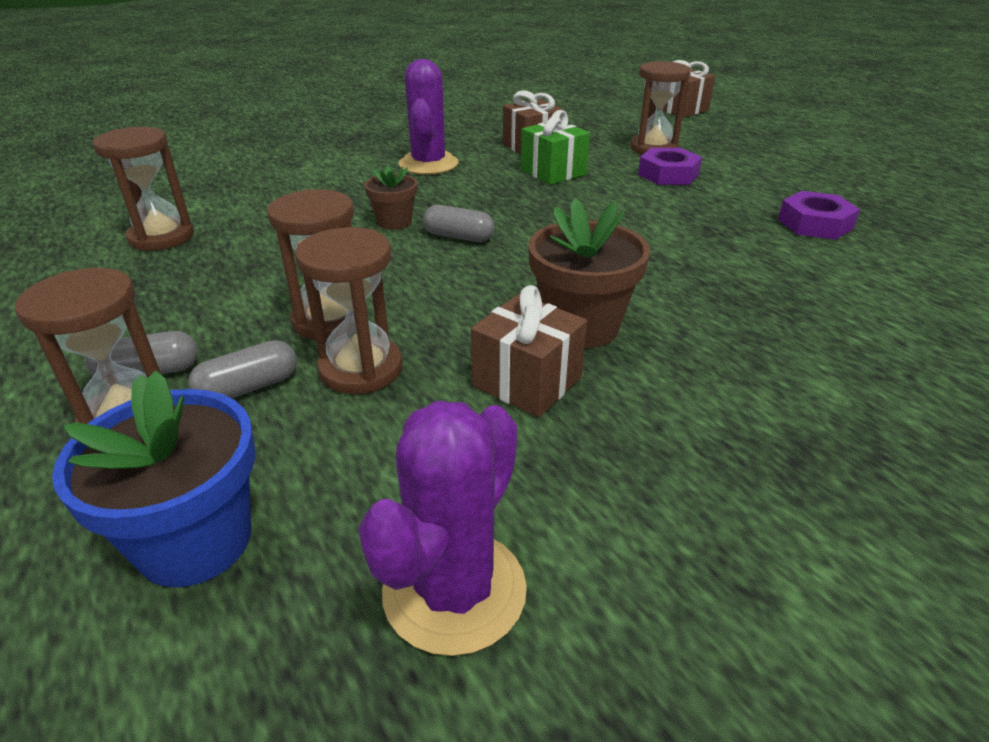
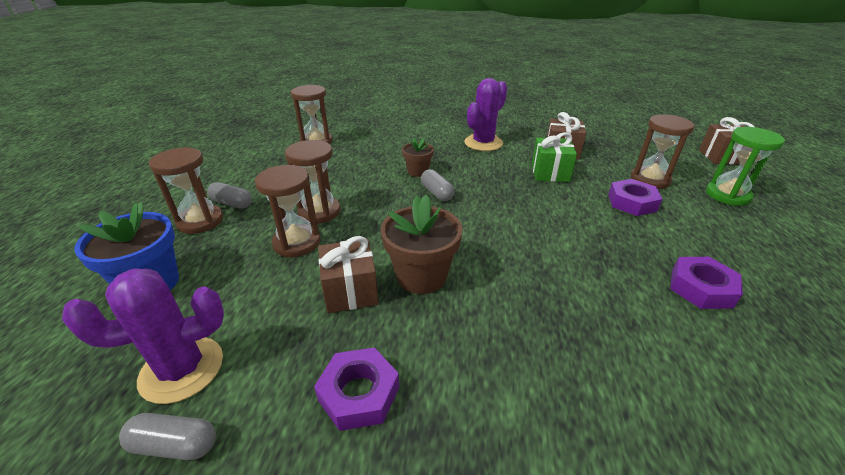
camera: 40 degrees right, 0 degrees up
(249, 387) = (250, 228): grey capsule -> grey capsule (175, 445)
(698, 465) = (359, 393): none -> purple nut
(730, 142) = (727, 195): none -> green hourglass

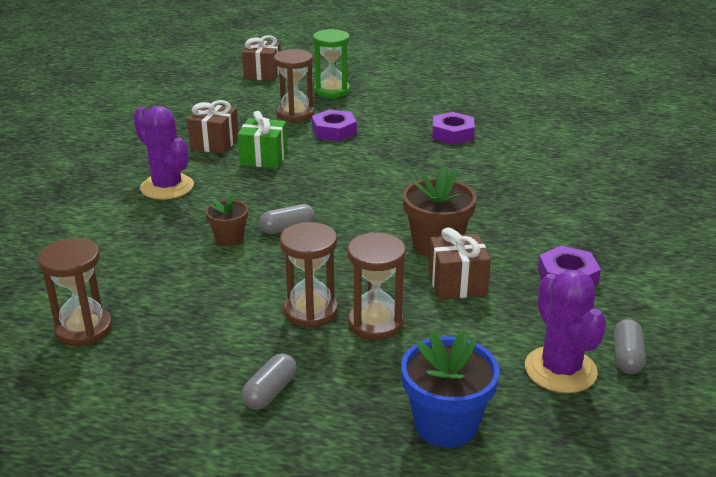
camera: 85 degrees left, 5 degrees down
(200, 221) = (313, 414): brown hourglass -> none

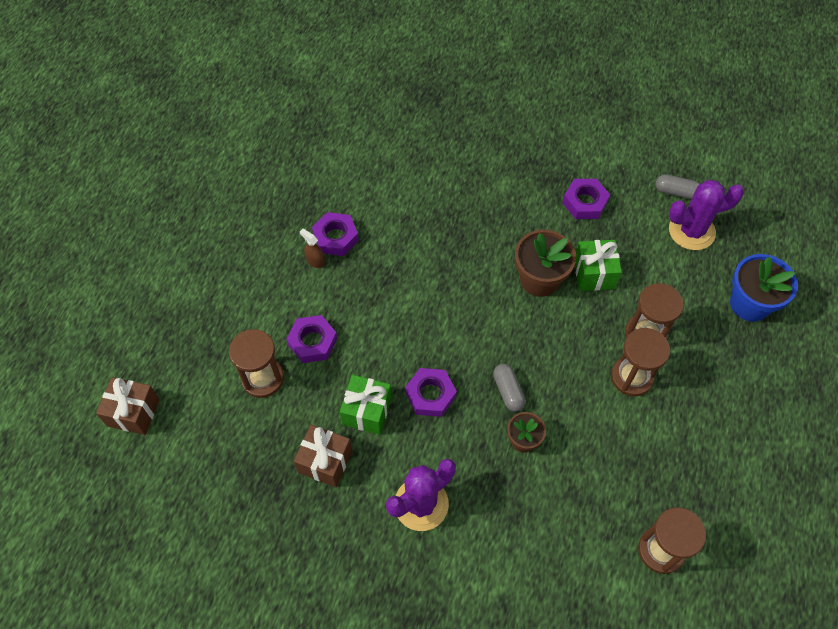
camera: 85 degrees left, 30 degrees up
(270, 392) = (727, 406): grey capsule -> none
(282, 187) = (430, 395): none -> purple nut
(332, 91) = (206, 338): green hourglass -> none
(422, 127) = (315, 261): none -> brown spray bottle
(457, 284) = (594, 273): brown gift -> green gift

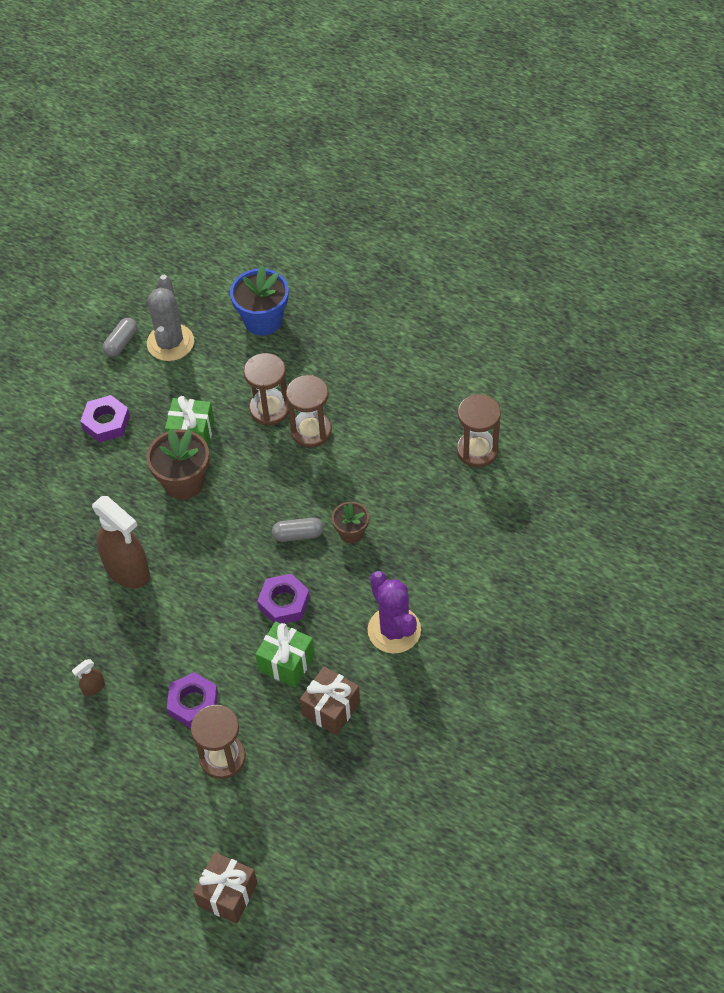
camera: 75 degrees left, 5 degrees down
(335, 237) = (69, 663): purple nut -> none
(435, 257) = (127, 570): none -> brown spray bottle
(691, 231) = (170, 342): purple cactus -> grey cactus

